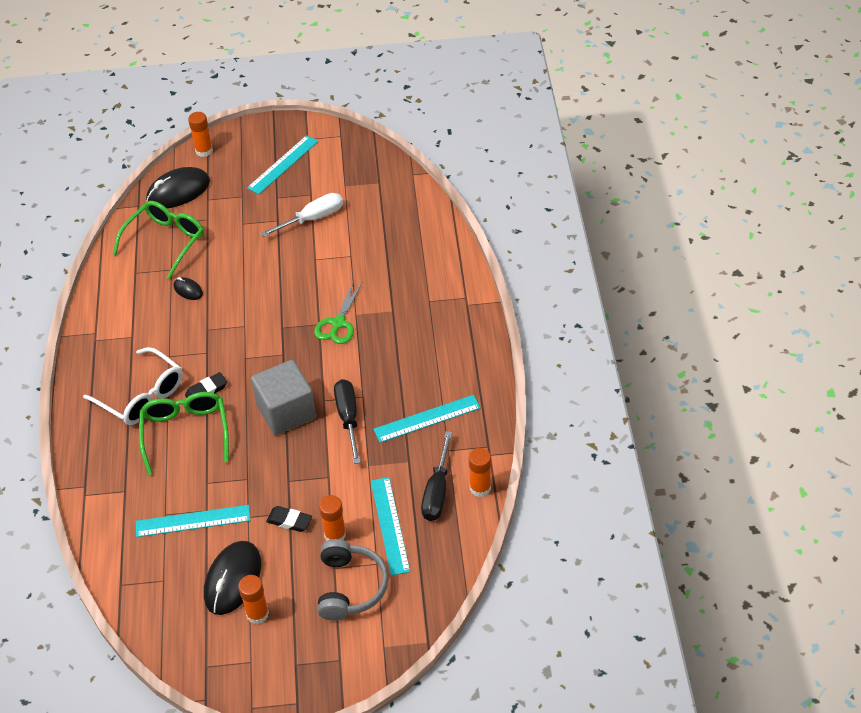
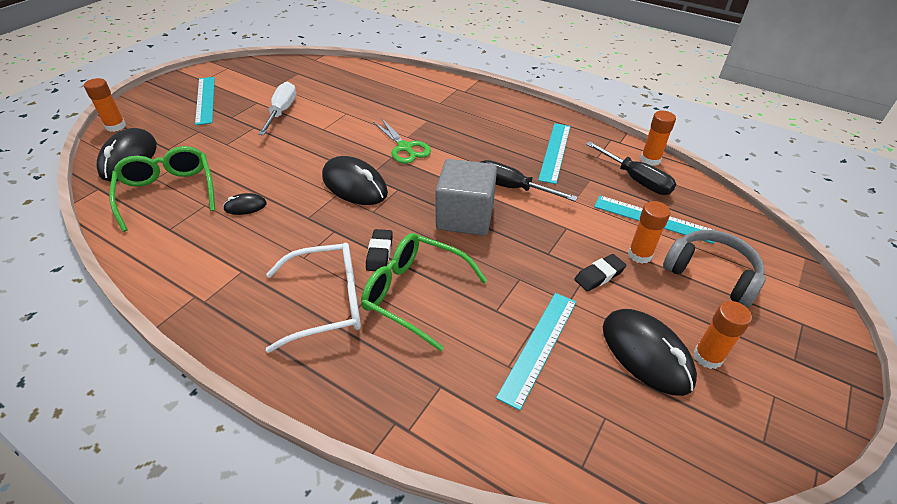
camera: 55 degrees left, 5 degrees down
(264, 328) = (354, 185): none -> black mouse

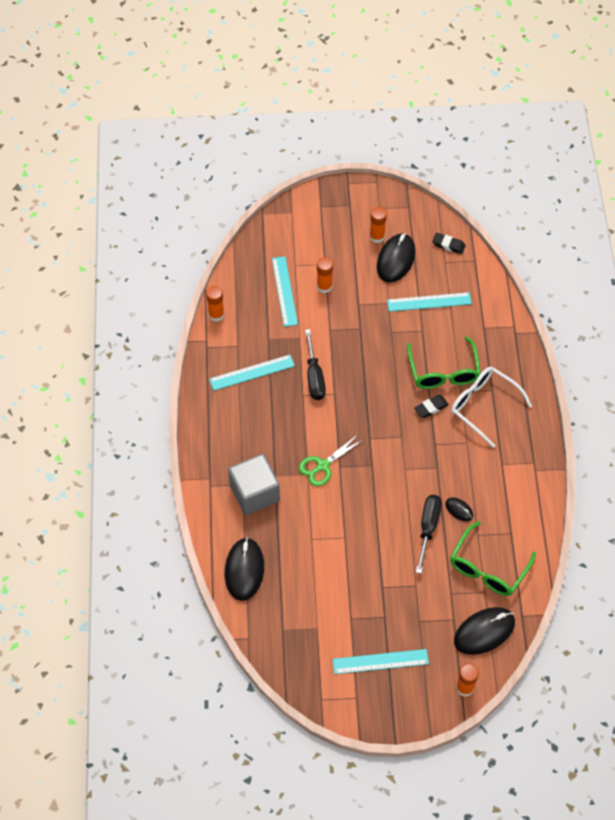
camera: 125 degrees left, 15 degrees up
(205, 100) = (380, 661): turquoise ruler -> turquoise ruler turned 45 degrees clockwise
(282, 111) = (347, 587): white screwdriver -> none
(354, 185) = (387, 465): black mouse -> black mouse (244, 570)
(405, 148) = (322, 466): green scissors -> green scissors turned 150 degrees counterclockwise
(465, 217) = (364, 385): grey cube -> grey cube (254, 493)
(599, 275) = (358, 298): black eraser -> black eraser (448, 245)
(637, 180) = (248, 313): black screwdriver -> black screwdriver (428, 527)
(711, 274) = (313, 250): grey headphones -> none

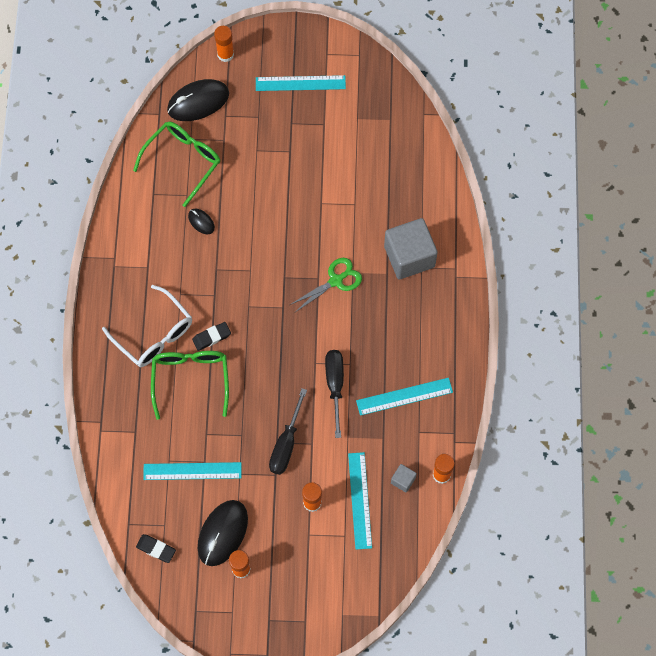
camera: 175 degrees left, 10 degrees up
(244, 570) = (424, 178): black mouse -> none
(249, 308) = (403, 480): none -> grey cube
(428, 527) = (235, 206): black screwdriver -> black screwdriver (286, 444)

